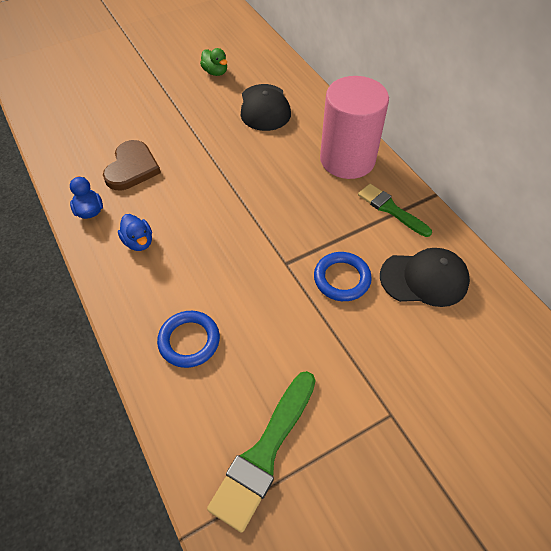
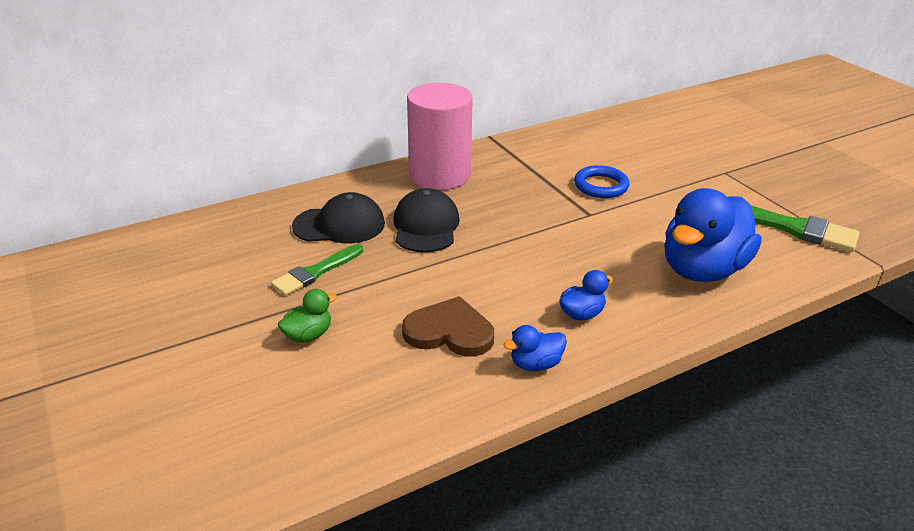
camera: 90 degrees left, 20 degrees down
(189, 341) = (702, 269): blue ring -> blue duck
(215, 72) = (245, 266): green duck -> green duck (308, 335)
(391, 209) = (510, 157): green brush -> green brush (315, 272)
(424, 279) = (590, 149): black cap -> black cap (426, 226)

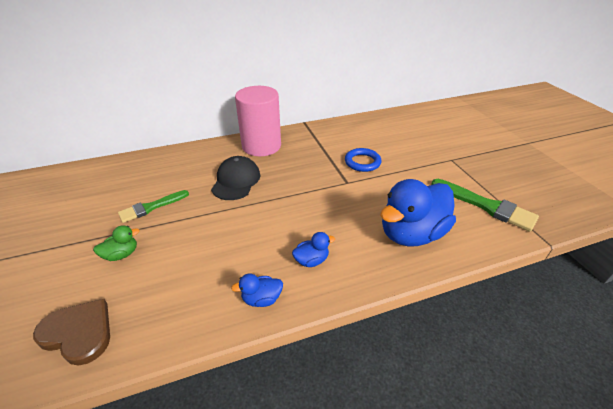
camera: 10 degrees right, 5 degrees up
(339, 225) = (183, 175): black cap -> none
(449, 331) = (214, 263): brown heart -> brown heart (78, 333)

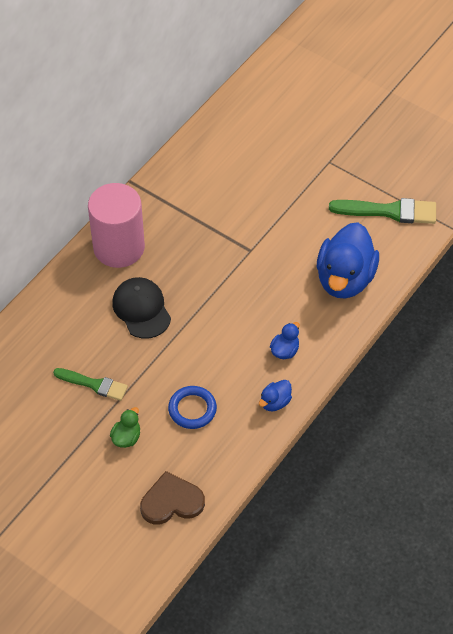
camera: 35 degrees left, 15 degrees up
(151, 207) = (94, 384): green brush -> green brush turned 90 degrees counterclockwise
(362, 162) = (245, 214): blue ring -> blue ring (192, 409)

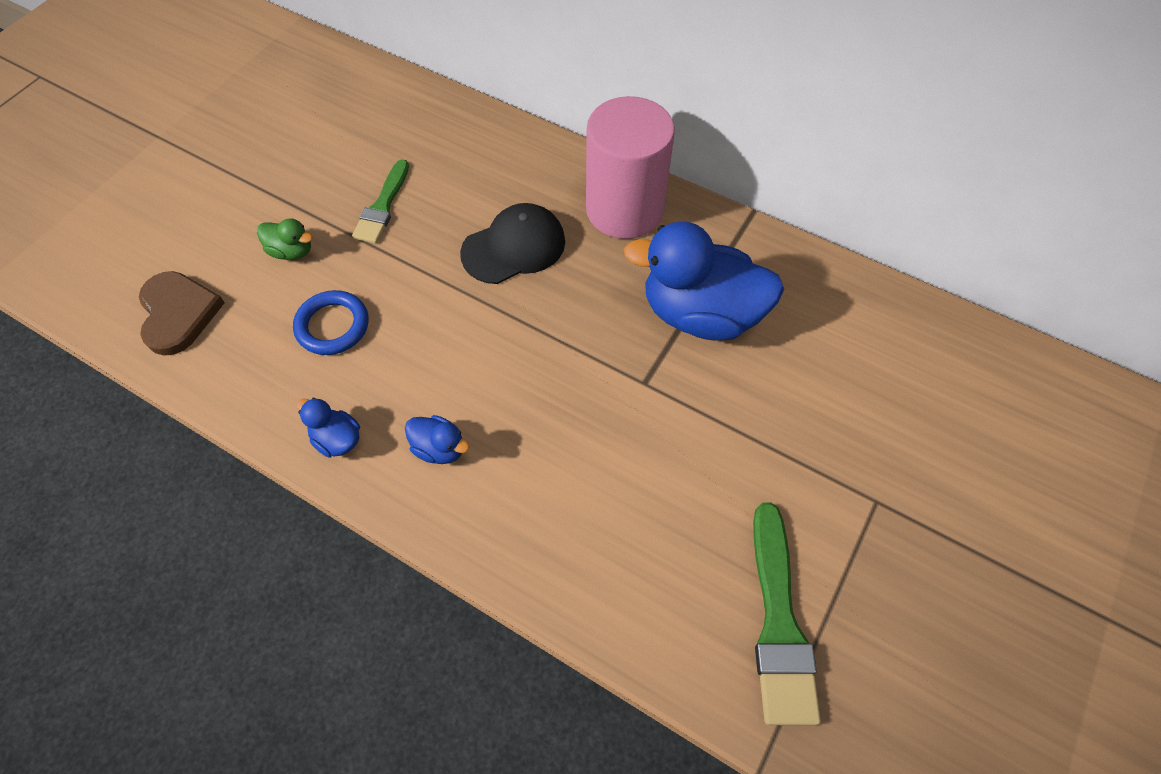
camera: 85 degrees right, 5 degrees up
(345, 279) = (600, 542): blue duck -> blue duck (700, 314)

